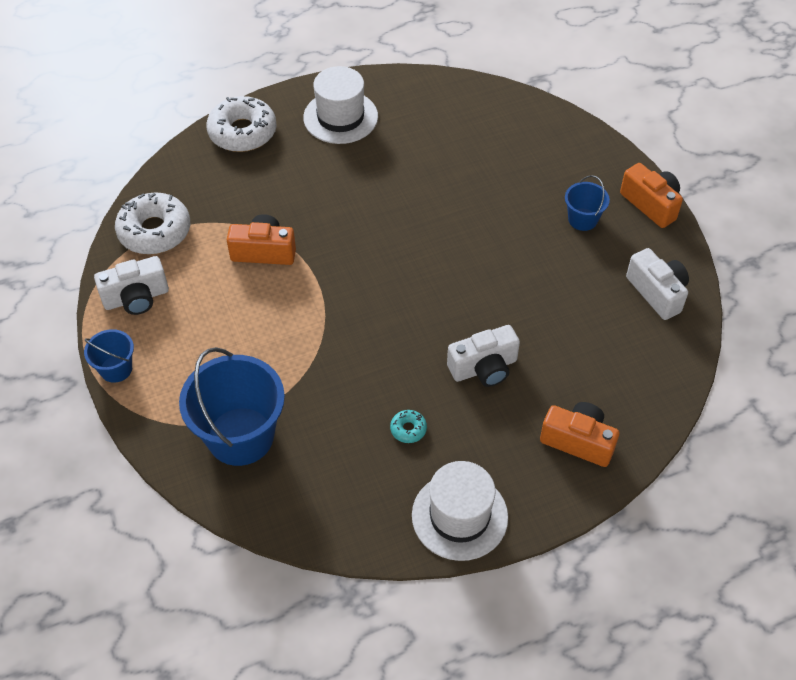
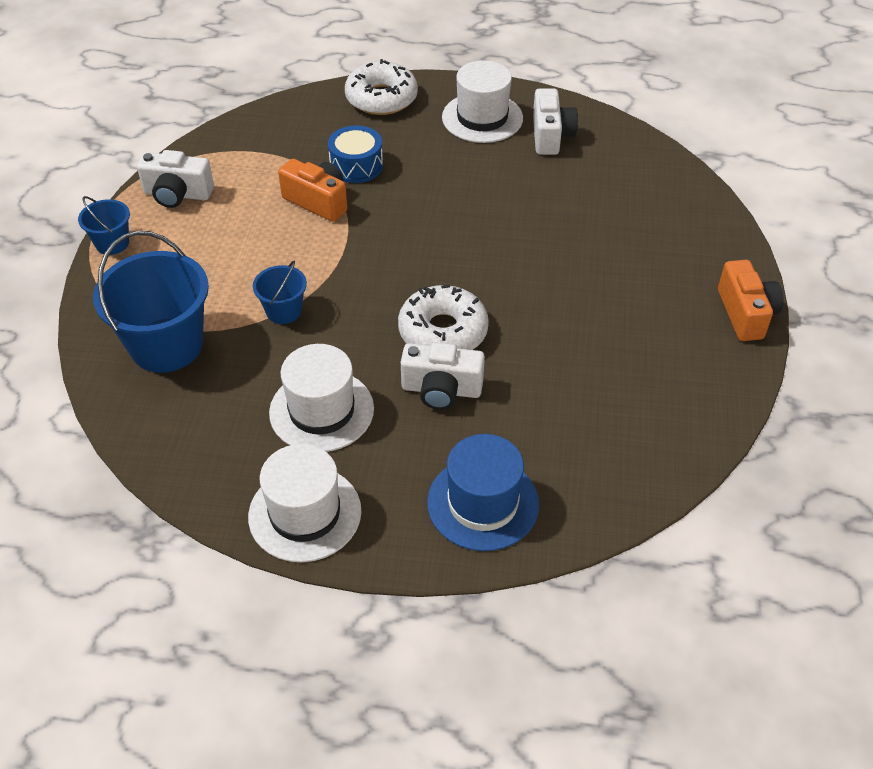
camera: 30 degrees right, 5 degrees down
(154, 231) = (238, 148): white donut -> white donut (443, 331)
(270, 205) = (356, 166): none -> blue drum
(408, 429) = (321, 410): turquoise donut -> white hat
(578, 441) = (483, 503): orange camera -> blue hat
(582, 219) = (656, 298): blue bucket -> blue bucket (283, 311)
(657, 292) = (685, 400): white camera -> white camera (550, 136)

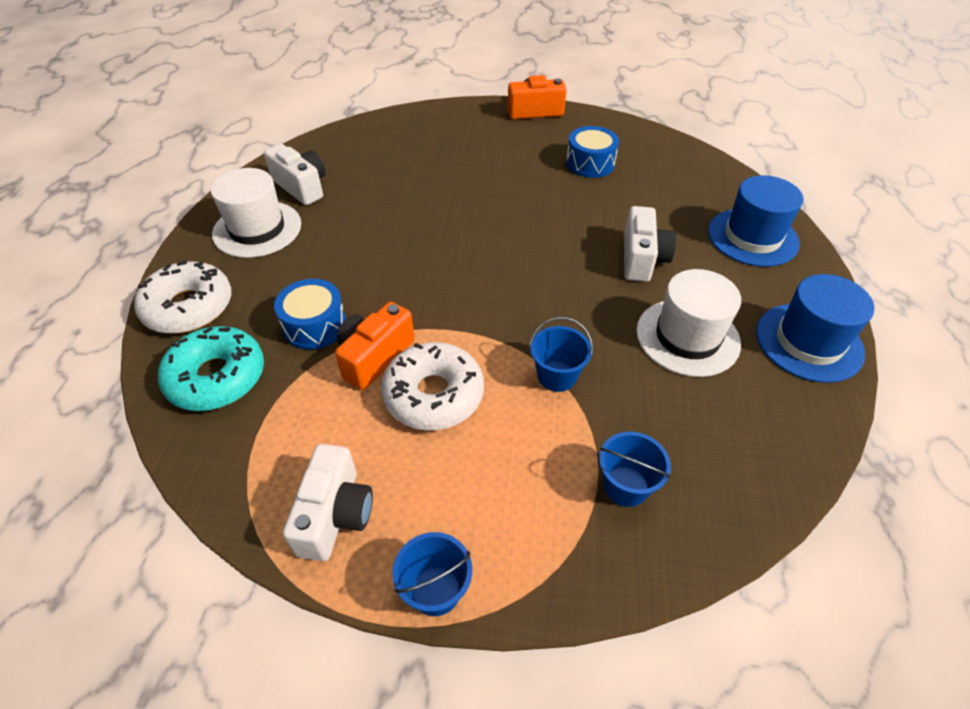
camera: 90 degrees left, 0 degrees up
(166, 345) = (626, 486): blue bucket -> blue bucket, size x0.50
(305, 513) = (809, 342): white hat -> blue hat
(306, 124) = (217, 377): none -> turquoise donut
(443, 331) = (572, 258): white donut -> white donut (433, 395)
(550, 136) = (302, 187): white camera -> white camera turned 45 degrees clockwise
(627, 361) = (590, 163): none -> blue drum

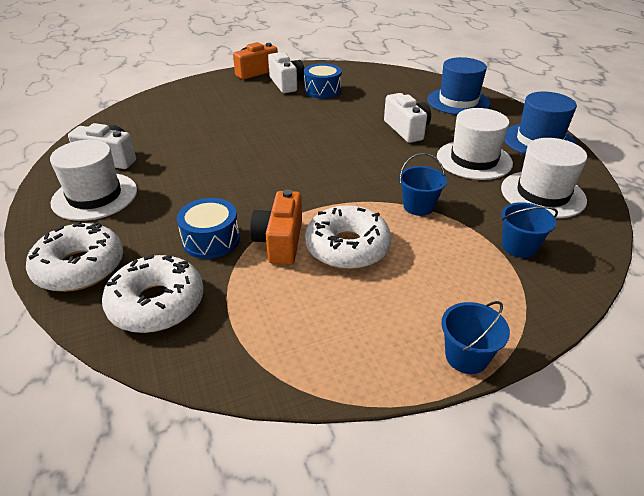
camera: 30 degrees left, 10 degrees down
(217, 377) = (157, 303): turquoise donut -> white donut
(335, 515) = (349, 347): white camera -> white camera (286, 84)
(731, 426) = (542, 194): none -> white hat

